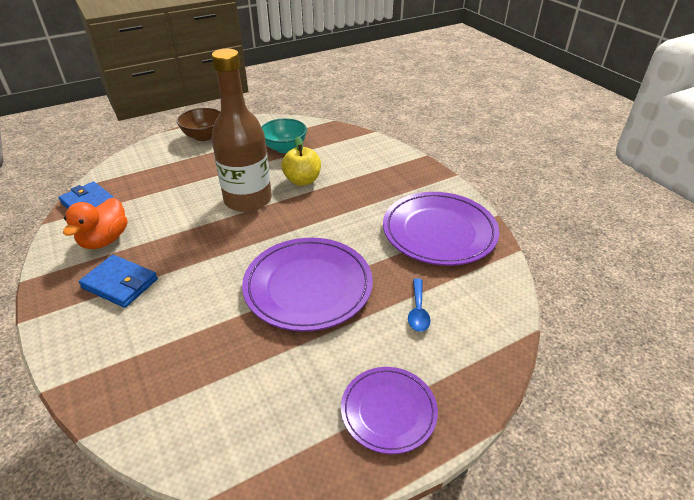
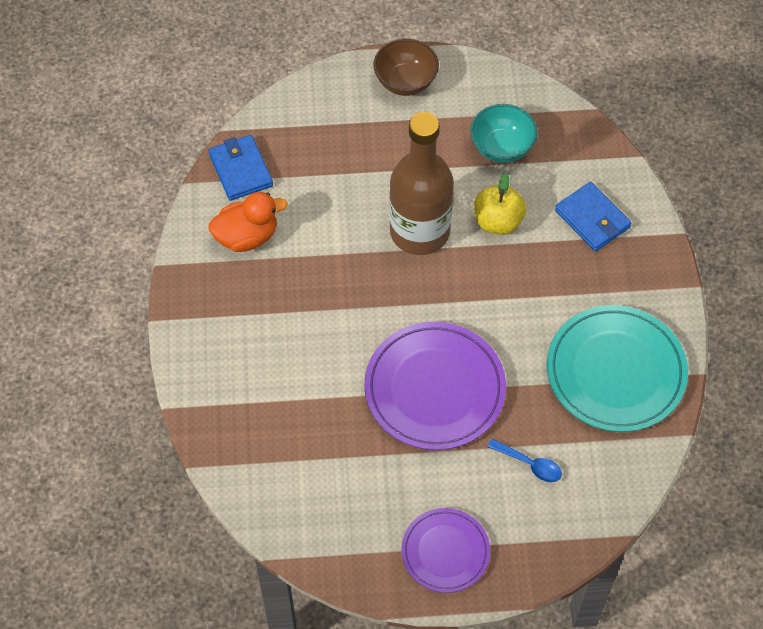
camera: 25 degrees right, 20 degrees up
(105, 240) = (247, 236): orange duck -> orange duck turned 150 degrees counterclockwise
(120, 283) = (251, 308): blue wallet -> blue wallet (592, 219)
(418, 311) = (529, 464): blue spoon -> blue spoon turned 90 degrees counterclockwise
(439, 232) = (615, 372): purple plate -> turquoise plate

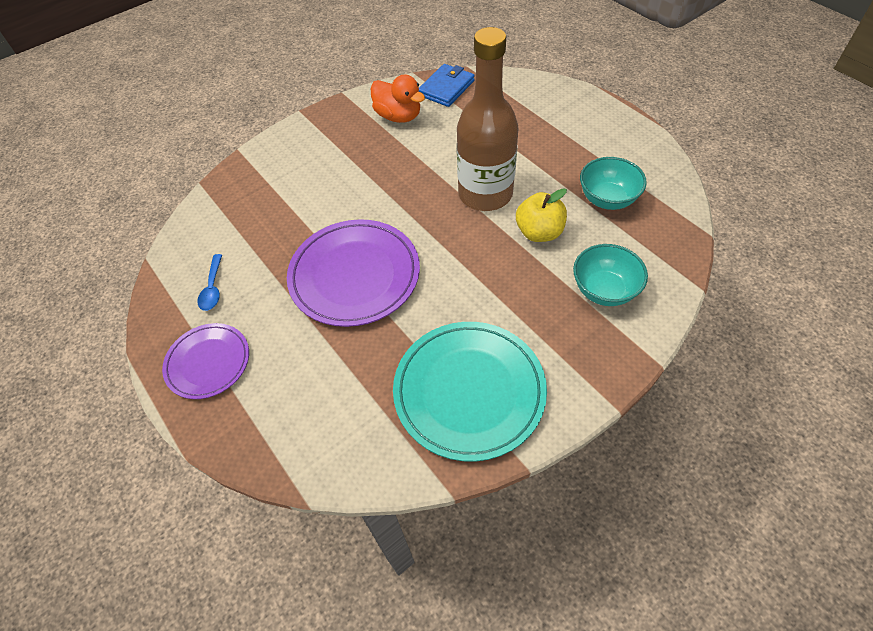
camera: 60 degrees right, 5 degrees down
(405, 81) = (602, 121): brown bowl -> none
(529, 464) = (328, 377): blue spoon -> blue spoon (213, 288)
(592, 219) = (604, 290): blue wallet -> turquoise bowl

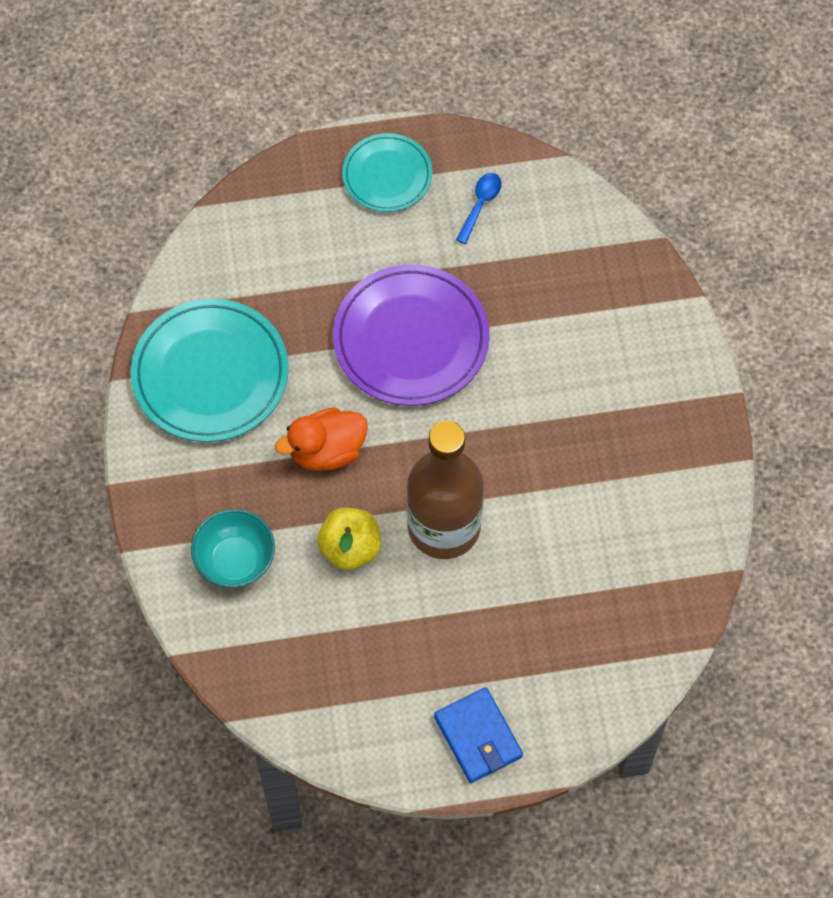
camera: 115 degrees right, 10 degrees up
(208, 362) = (387, 175): purple plate -> turquoise plate
(213, 288) = (480, 205): blue spoon -> blue spoon turned 90 degrees clockwise
(398, 116) = (650, 503): orange duck -> orange duck (326, 451)
(446, 88) = (674, 592): blue wallet -> blue wallet (478, 737)
(607, 199) = (349, 652): turquoise bowl -> none

